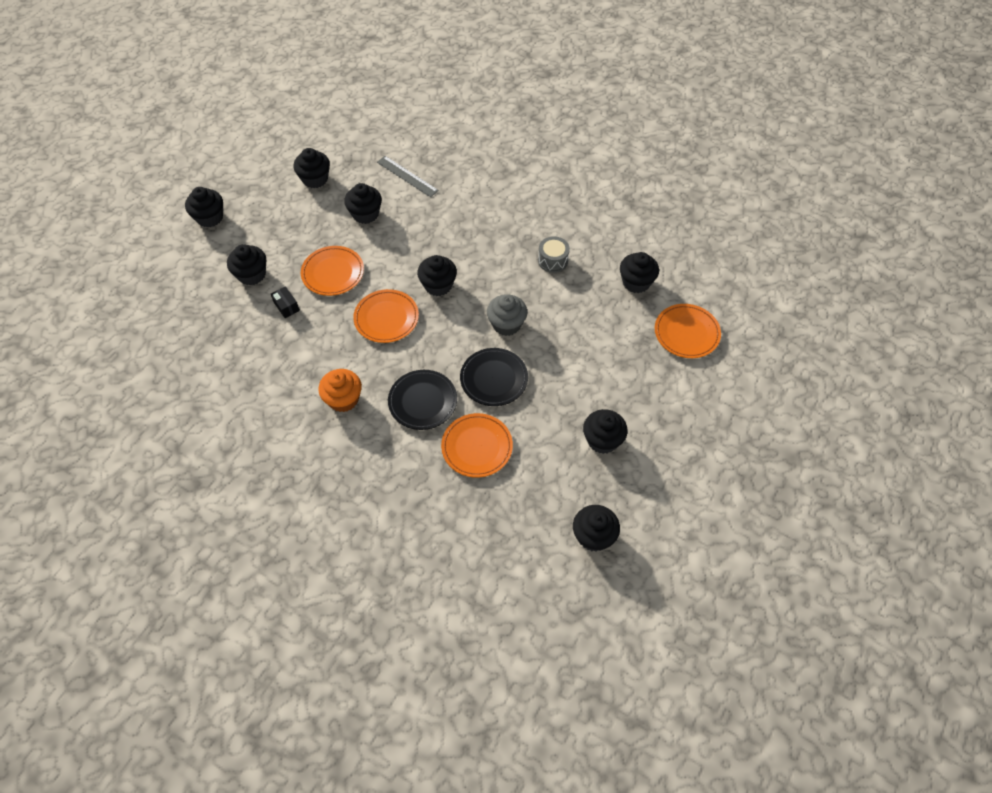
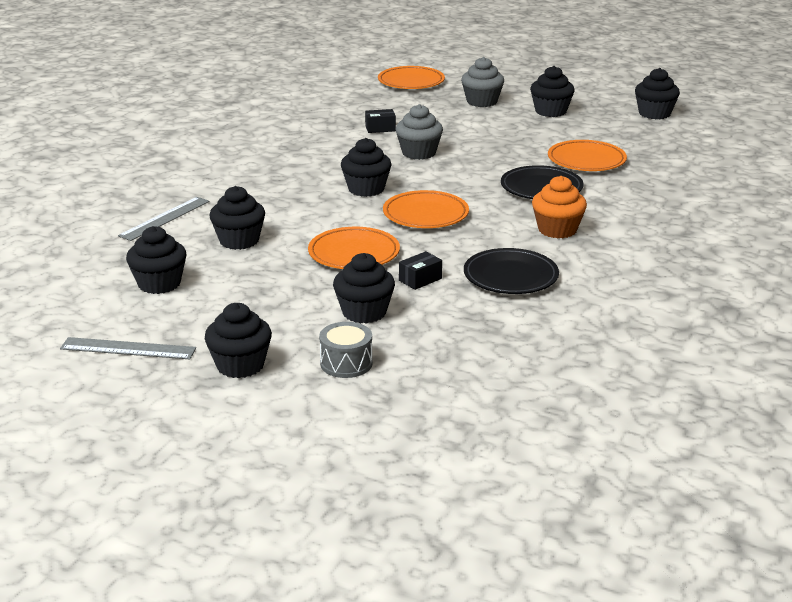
camera: 95 degrees left, 30 degrees down
(243, 171) = (128, 348): none -> grey ruler
(494, 379) = (496, 156): black plate -> black plate (510, 276)
(553, 260) = (320, 134): grey drum -> grey drum (346, 363)
(564, 301) = (380, 128): none -> black box
(630, 385) = (482, 102): none -> grey cupcake
(636, 282) = (348, 100): black cupcake -> none

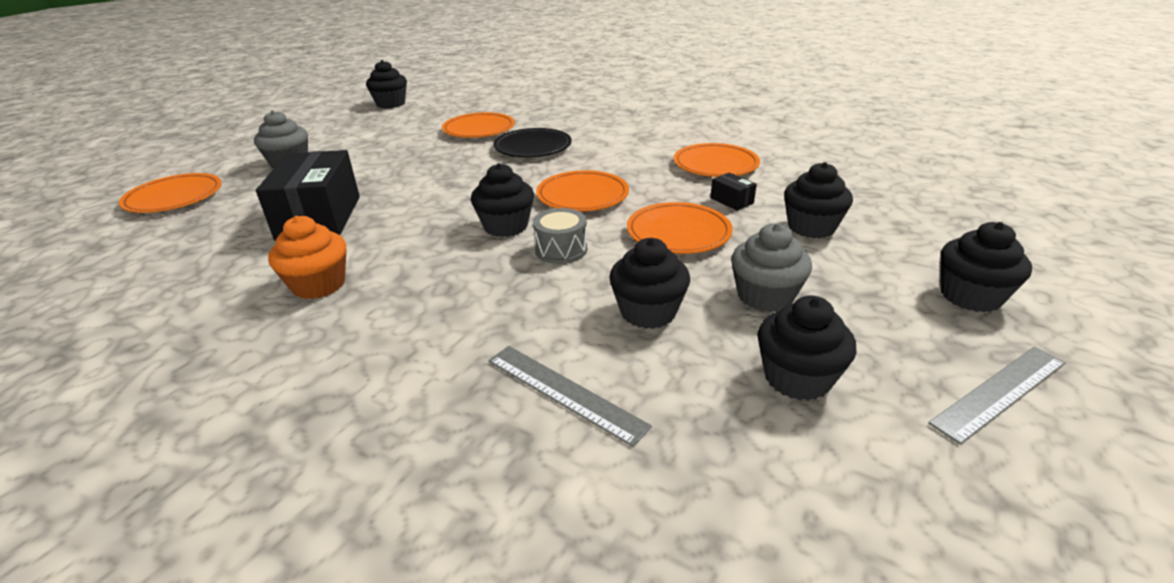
camera: 85 degrees left, 5 degrees up
(128, 348) = (999, 391): grey ruler -> grey ruler turned 45 degrees clockwise
(346, 363) = (918, 236): grey drum -> grey drum (561, 250)
(380, 128) = (319, 217): black box -> black box, size x2.42
(419, 153) = (414, 197): grey cupcake -> grey cupcake (765, 296)
(510, 276) = (715, 165): black plate -> orange plate
(550, 111) = (349, 136): black cupcake -> none
(557, 230) = (622, 146): orange cupcake -> orange cupcake (319, 285)

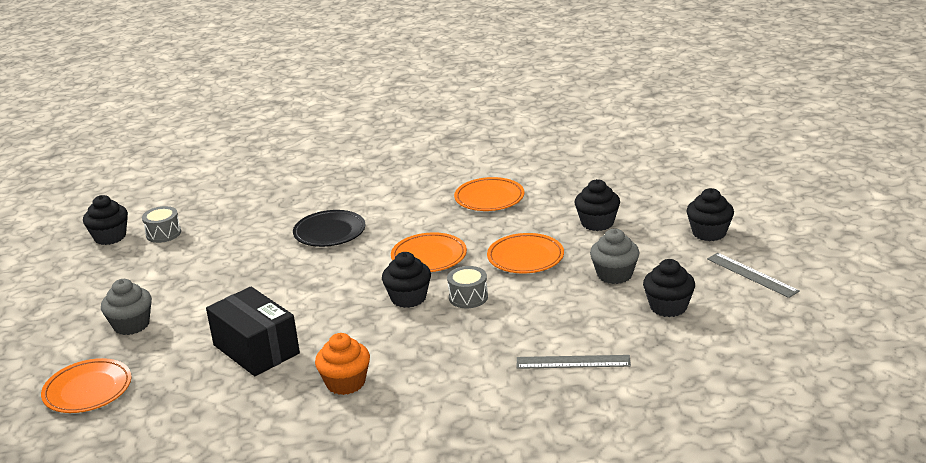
camera: 35 degrees left, 5 degrees down
(423, 112) = (163, 233): none -> grey drum
(479, 129) = (253, 233): orange plate -> none
(648, 312) = (565, 309): black cupcake -> none
(731, 201) = (531, 222): black box -> none
(999, 391) = (751, 275): grey ruler -> grey ruler turned 60 degrees counterclockwise

